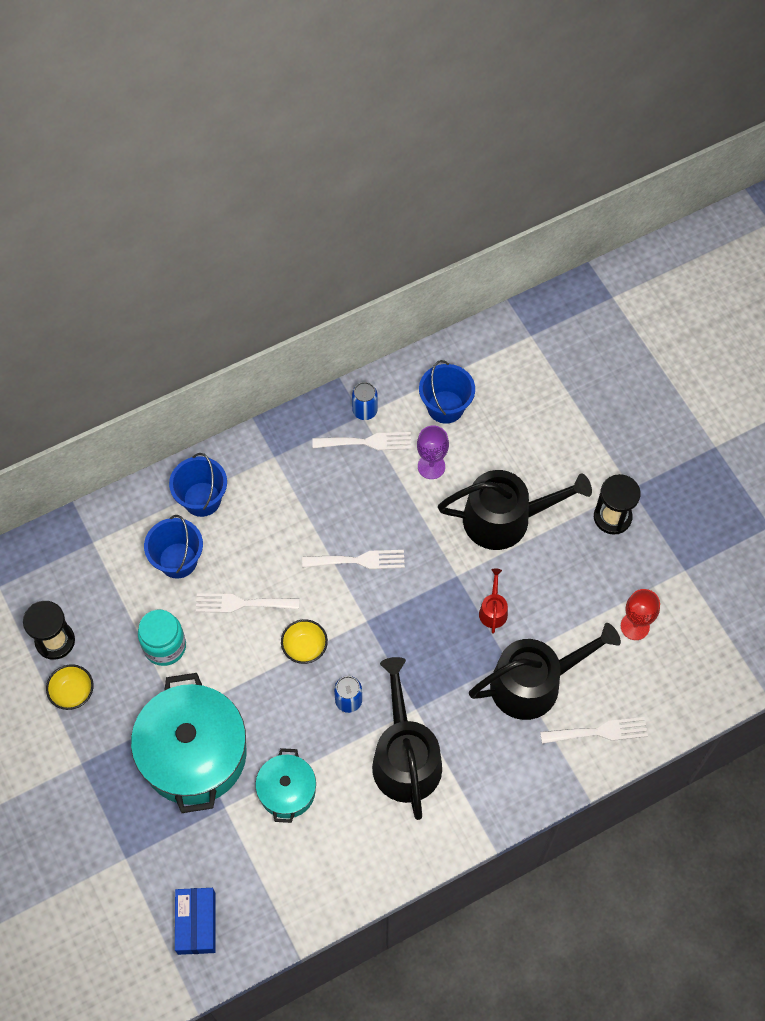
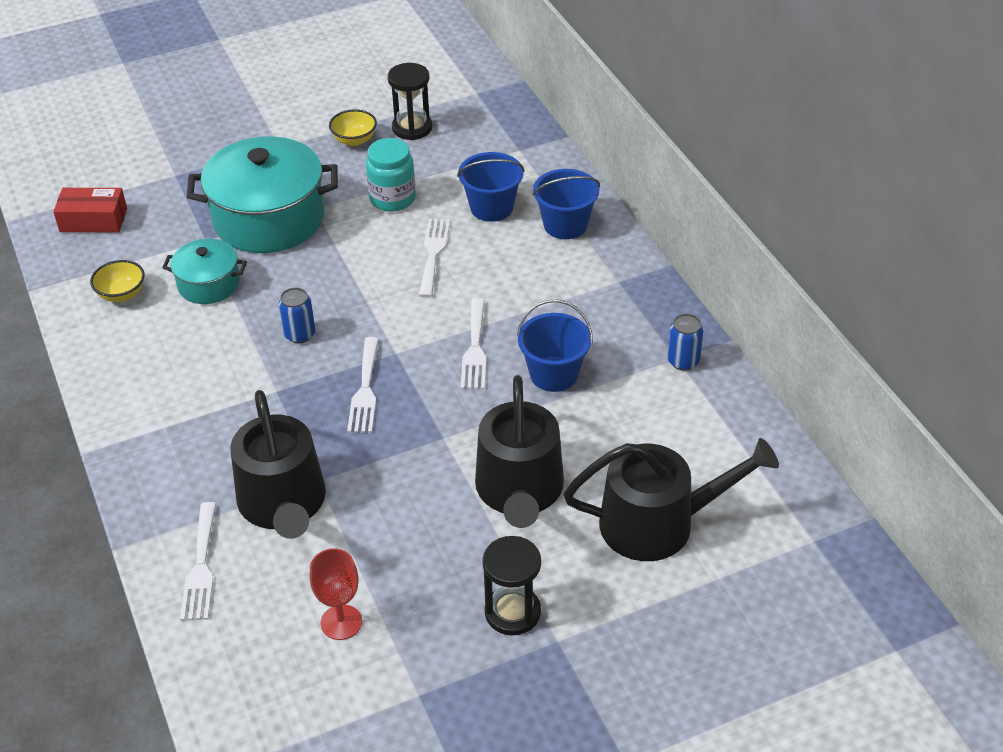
camera: 95 degrees right, 20 degrees down
(196, 923) = (93, 220): blue box -> red box
(305, 647) = (371, 301): yellow bowl -> yellow bowl (122, 294)
(367, 442) = (637, 362): white fork -> white fork (365, 390)
(405, 757) = (219, 379): black watering can -> black watering can (658, 523)
(431, 466) = (601, 420): purple goblet -> none
(445, 407) = (690, 439): blue bucket -> blue bucket (554, 374)
(493, 610) = (390, 470): red watering can -> none

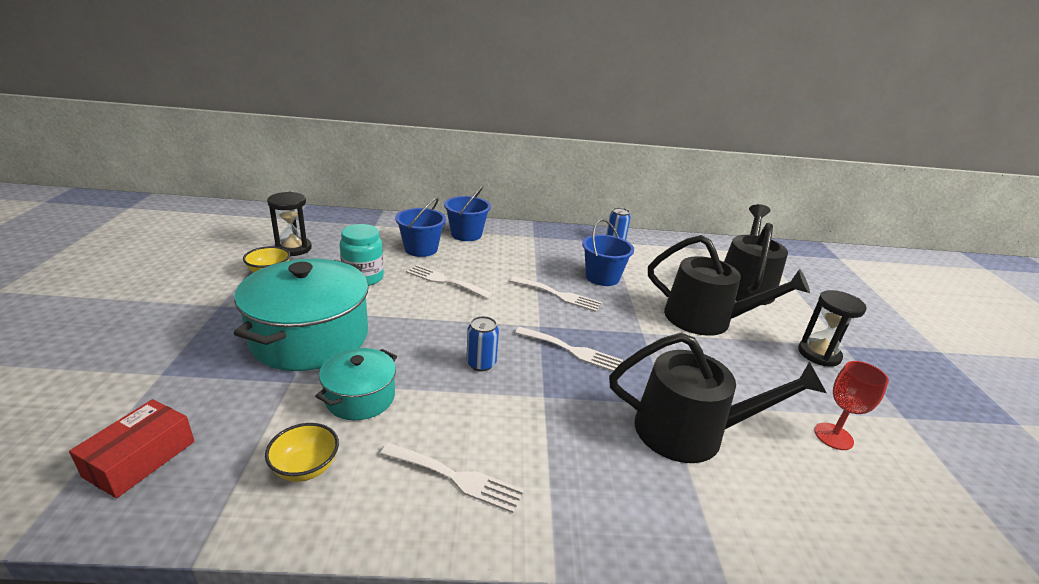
camera: 70 degrees left, 15 degrees down
(201, 567) = (764, 512): white fork -> white fork (456, 478)

